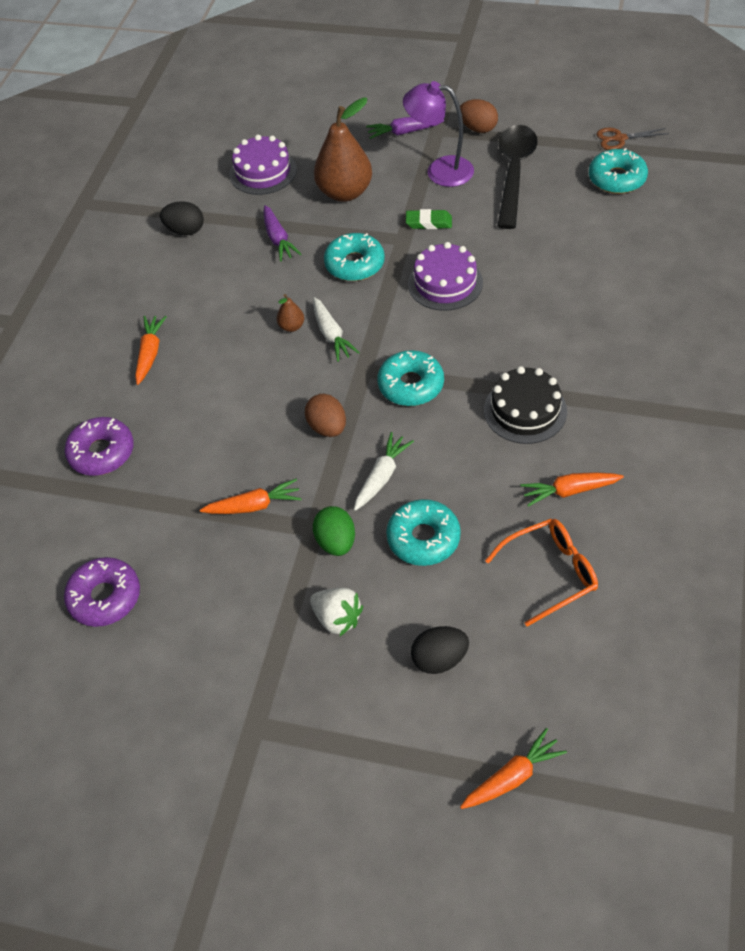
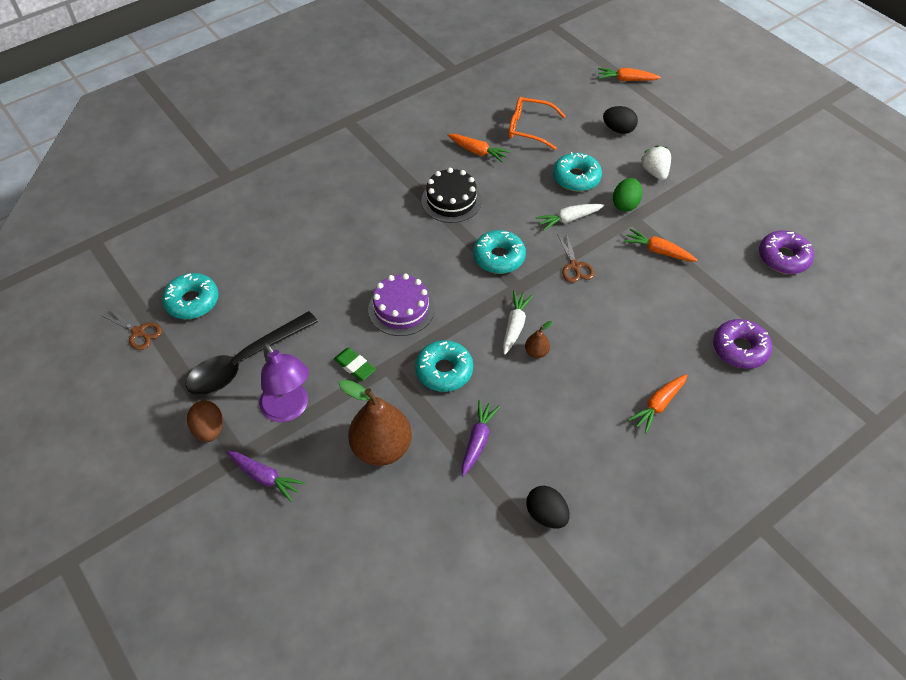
camera: 145 degrees left, 0 degrees up
(263, 172) = (423, 533): purple cake -> none
(327, 427) = (575, 266): brown egg -> brown scissors

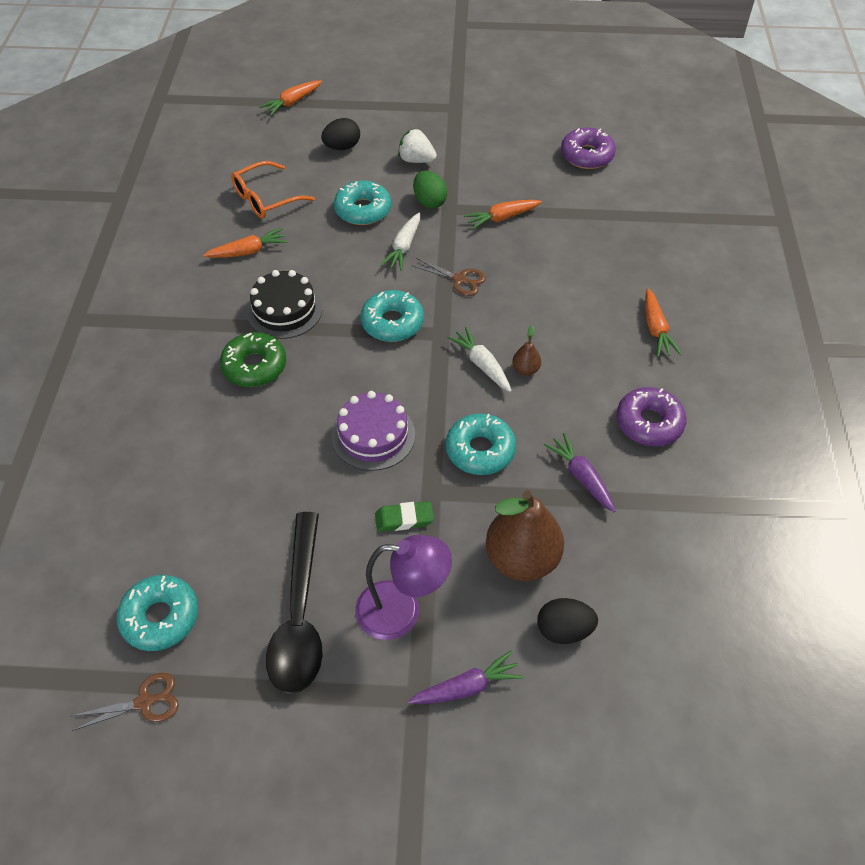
camera: 50 degrees left, 0 degrees up
(209, 429) = (356, 706): brown egg -> none
(395, 218) = (254, 366): none -> green donut
(546, 514) = (699, 479): black egg -> black egg (564, 630)
(740, 349) = (648, 242): purple donut -> purple donut (649, 423)

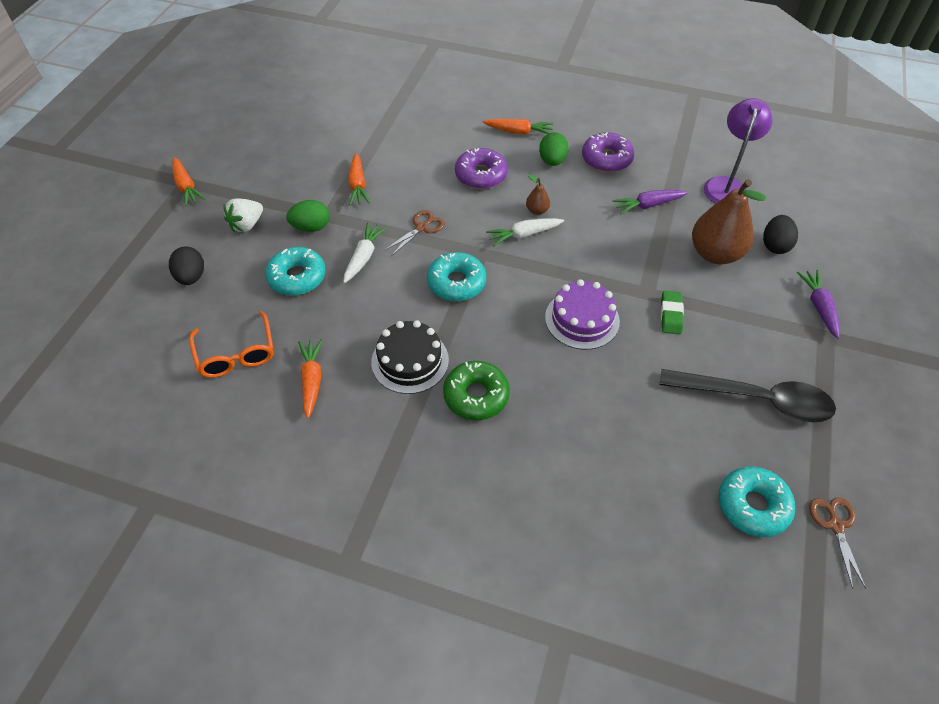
camera: 75 degrees left, 0 degrees up
(292, 102) = (86, 307): orange carrot -> orange carrot (186, 187)
(402, 611) = (755, 332): purple lamp -> purple lamp (726, 185)
(403, 247) = (364, 257): white carrot -> white carrot turned 105 degrees counterclockwise
(480, 450) = (612, 255): turquoise donut -> none
(587, 155) = (307, 117): purple donut -> purple donut (481, 175)
(618, 369) = (552, 161): none -> green egg

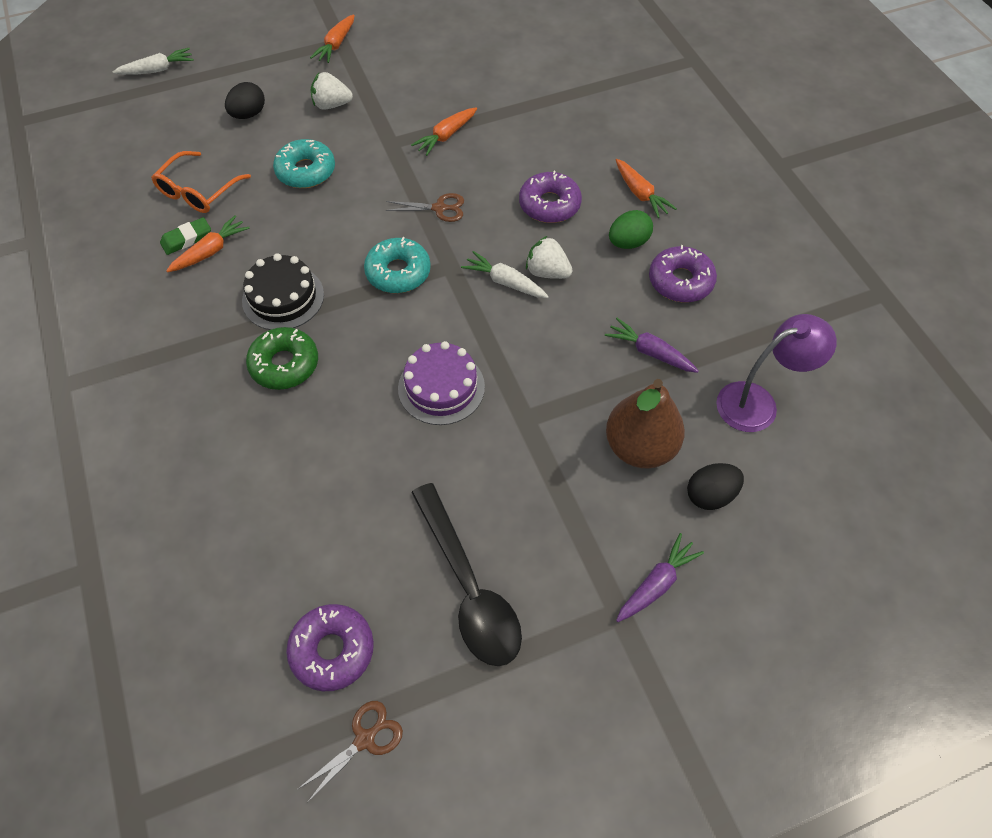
camera: 50 degrees right, 5 degrees up
(311, 227) = (368, 142): green egg -> none
(364, 257) = (367, 195): white carrot -> white carrot (157, 70)
(537, 210) = (547, 272): brown pear -> white strawberry
(671, 315) = (514, 454): green eraser -> green eraser (187, 239)
(752, 505) = (332, 650): turquoise donut -> purple donut

